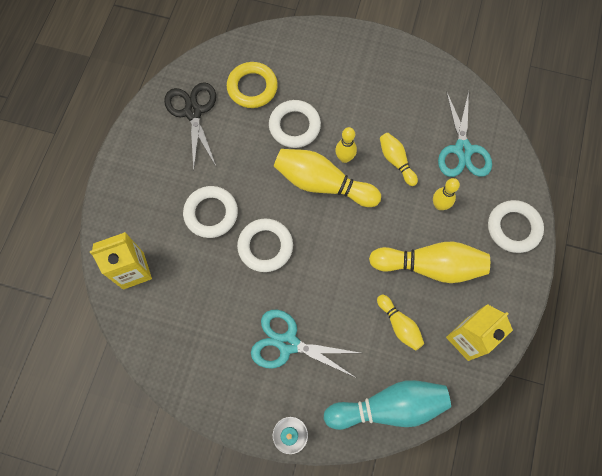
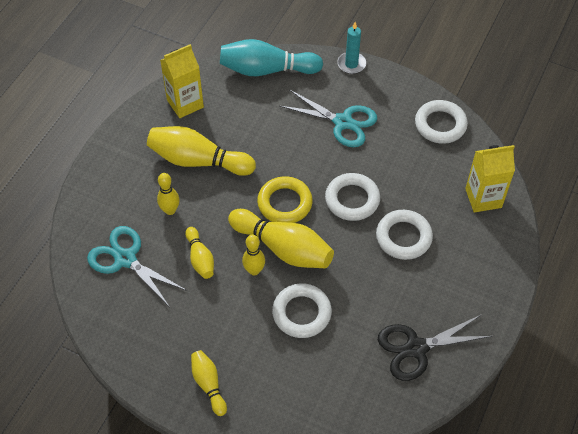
camera: 170 degrees left, 15 degrees down
(193, 112) = (416, 348): black scissors -> black scissors turned 75 degrees clockwise
(252, 87) = (343, 367): yellow ring -> yellow ring (284, 203)
(399, 325) = (241, 121): yellow bowling pin -> yellow bowling pin (208, 384)
(463, 150) = (125, 259): turquoise scissors -> turquoise scissors turned 60 degrees counterclockwise
(513, 228) = (106, 180): white ring -> white ring (440, 125)

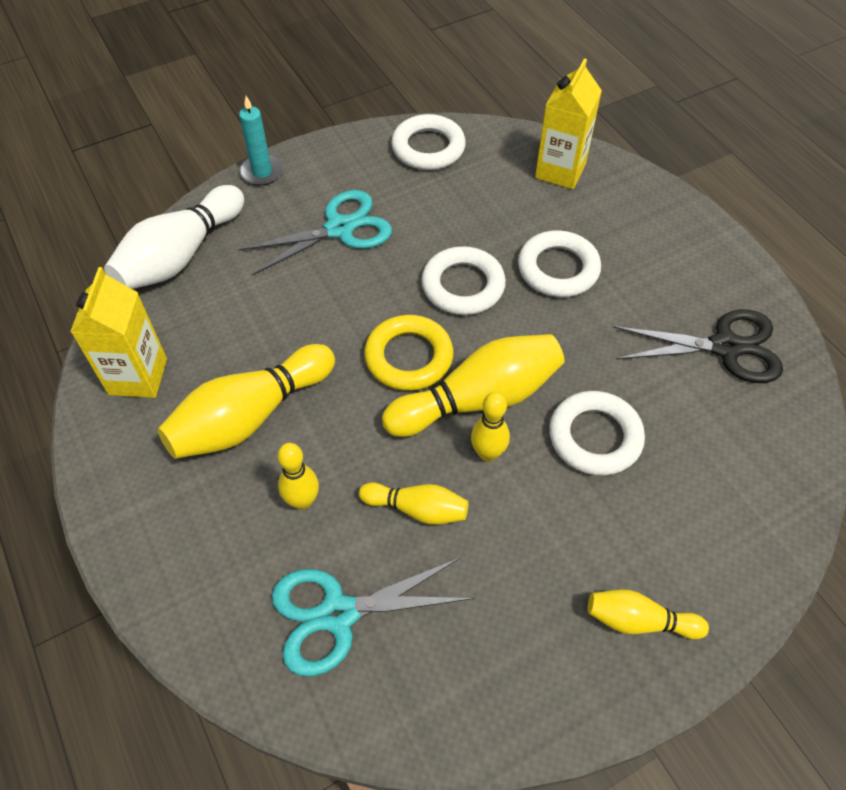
camera: 55 degrees left, 0 degrees up
(266, 70) = (180, 256): turquoise bowling pin -> white bowling pin
(416, 348) = (725, 347): black scissors -> black scissors turned 105 degrees counterclockwise

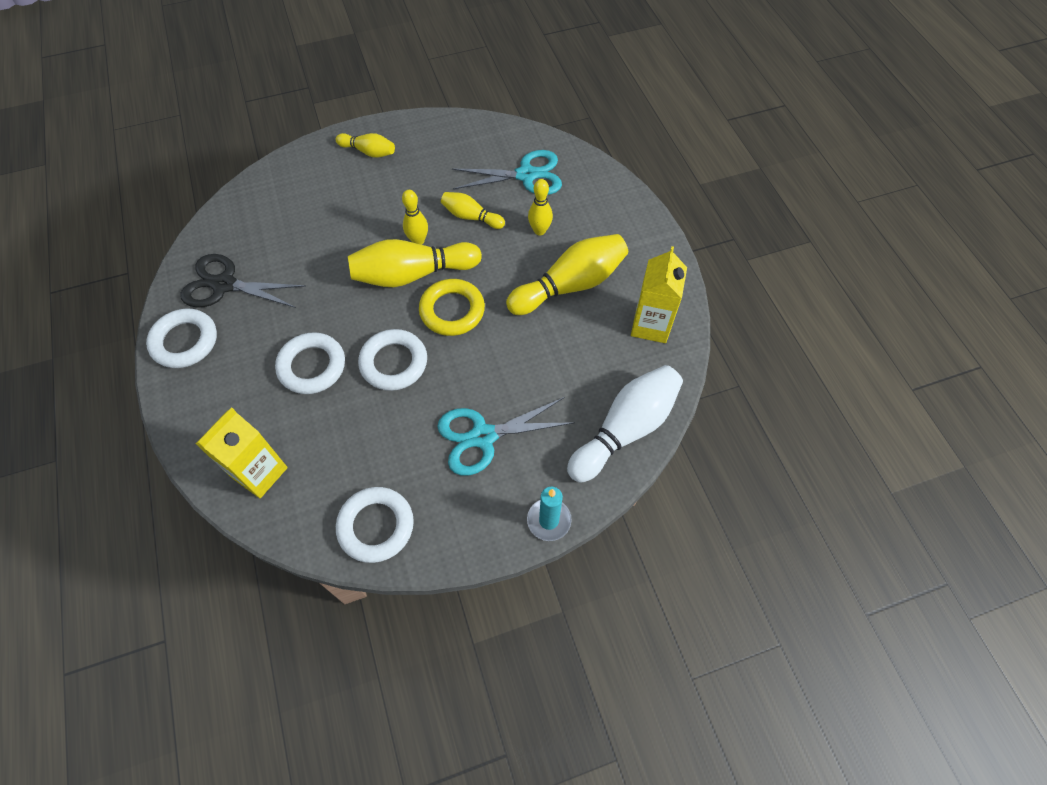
camera: 170 degrees left, 5 degrees up
(595, 437) = (346, 240): white ring -> white ring (185, 341)

